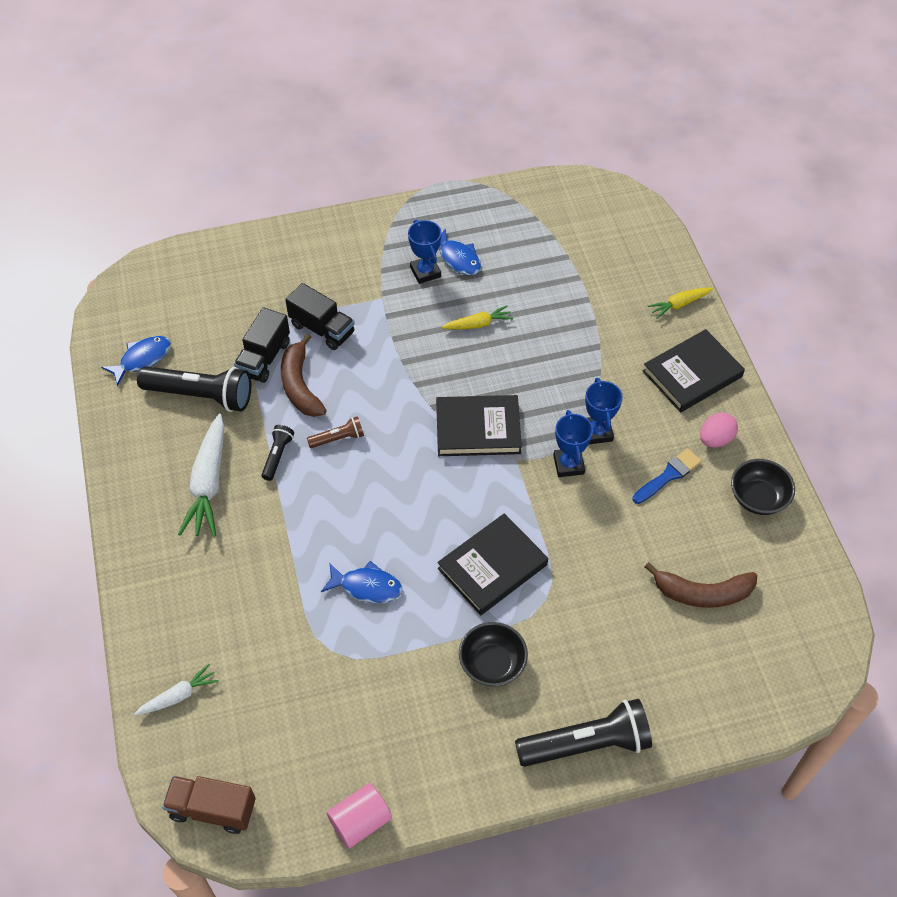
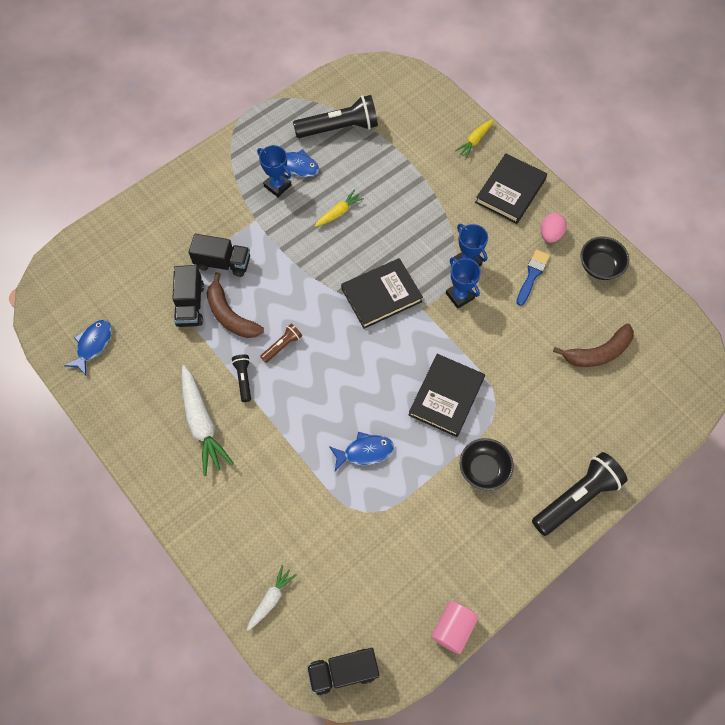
camera: 25 degrees left, 10 degrees up
(201, 395) = (157, 355): black flashlight -> black flashlight (339, 128)
(213, 809) = (343, 671): brown truck -> black truck

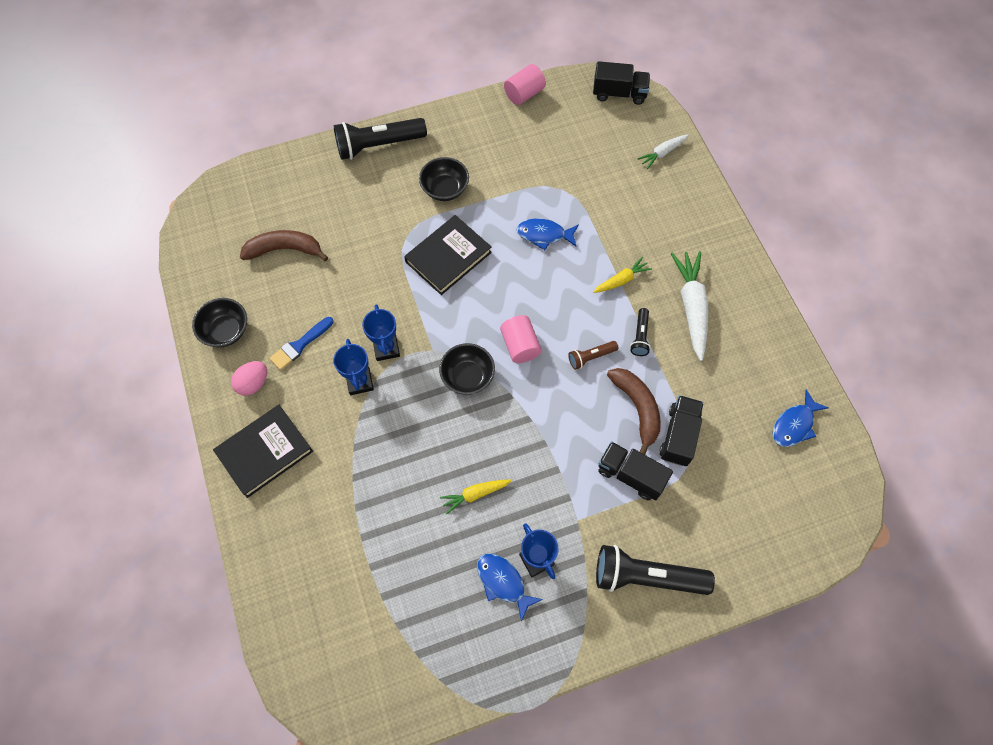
camera: 160 degrees left, 0 degrees up
(339, 128) = (427, 623): black flashlight -> black flashlight (646, 576)
(347, 335) = (520, 345): none -> pink cylinder
(381, 295) = (467, 376): black book -> black bowl
(475, 140) = (266, 538): yellow carrot -> yellow carrot (621, 280)

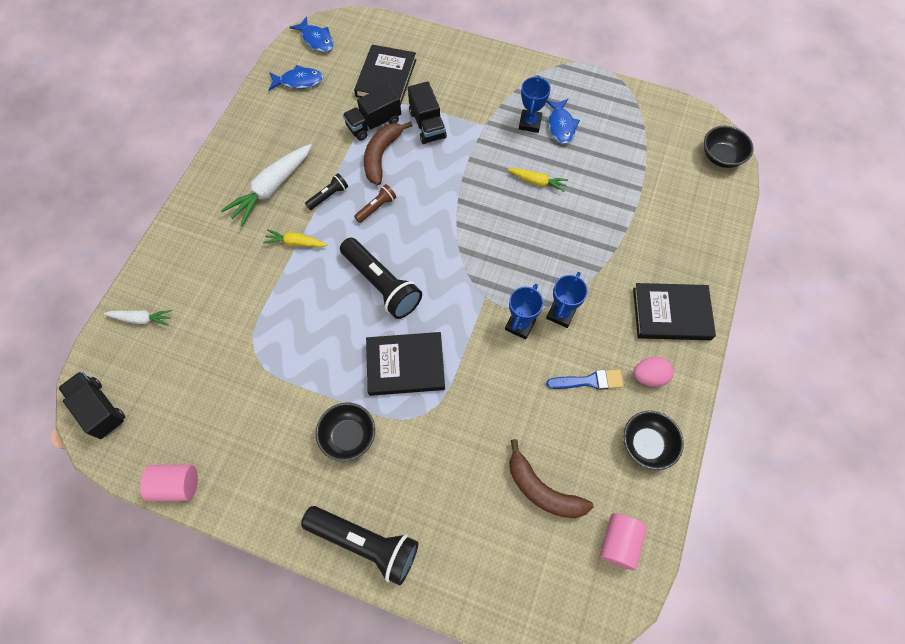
camera: 140 degrees left, 0 degrees up
(467, 376) = (476, 258): black bowl -> black bowl (721, 157)
(520, 345) = (417, 252): pink cylinder -> pink cylinder (619, 542)
(544, 235) = (312, 323): blue fish -> blue fish (316, 40)
(591, 357) = (376, 207): brown flashlight -> brown flashlight turned 60 degrees counterclockwise
(646, 576) = (473, 74): black flashlight -> black flashlight (382, 284)
(723, 497) = (386, 78): none -> black book

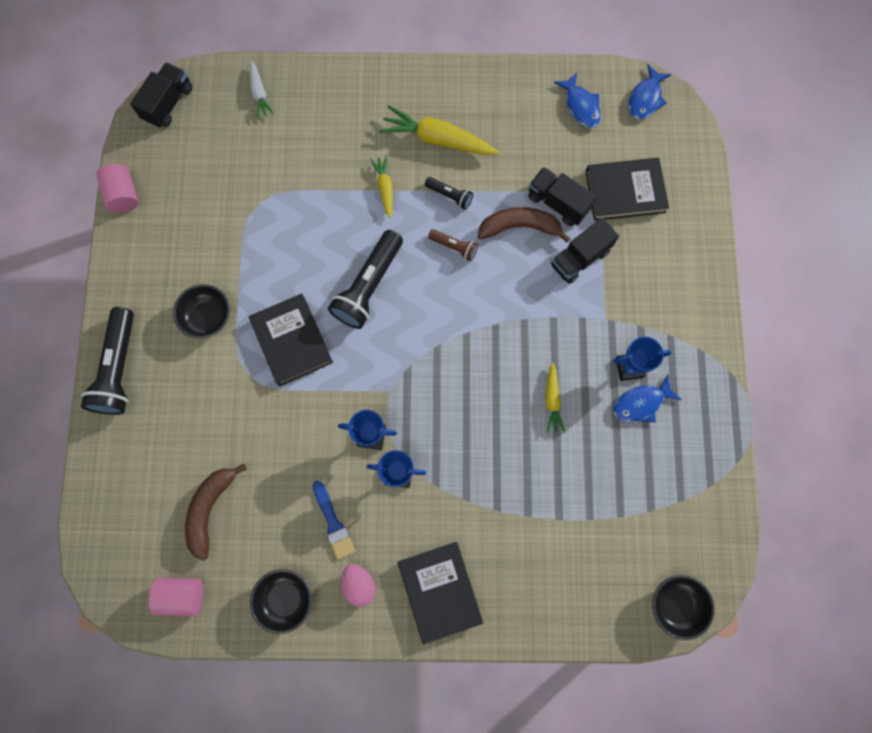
camera: 70 degrees right, 10 degrees up
(272, 188) = (437, 139): white carrot -> yellow carrot

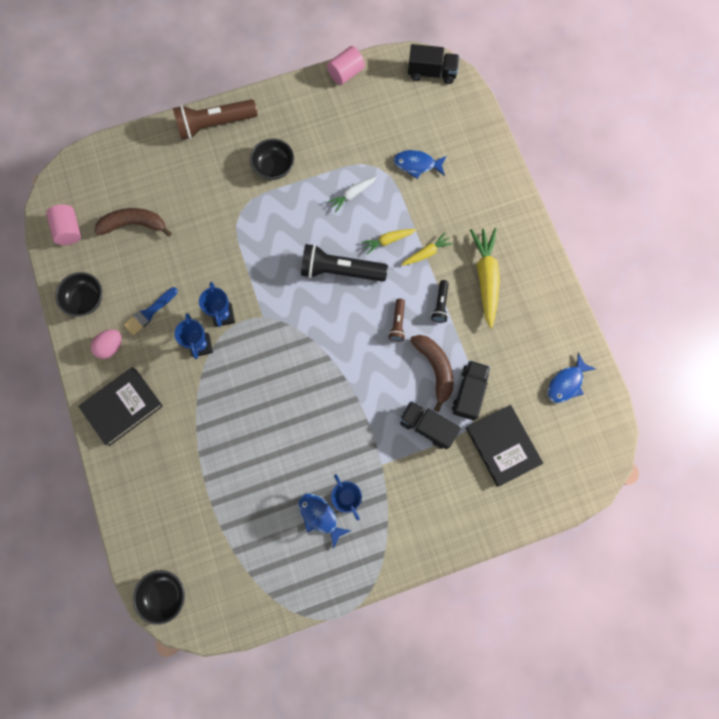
camera: 70 degrees right, 0 degrees up
(119, 368) = (215, 124): black flashlight -> brown flashlight
(259, 93) = (468, 132): white carrot -> white carrot (352, 195)
(292, 341) = (277, 231): black book -> none
(552, 400) = (298, 443): yellow carrot -> yellow carrot (388, 241)
(645, 99) = (598, 436): blue fish -> blue fish (417, 165)

